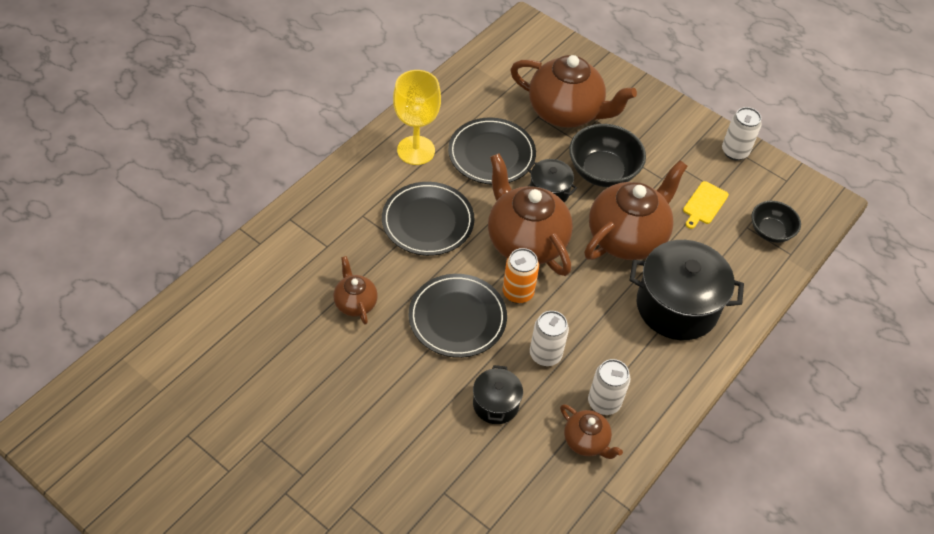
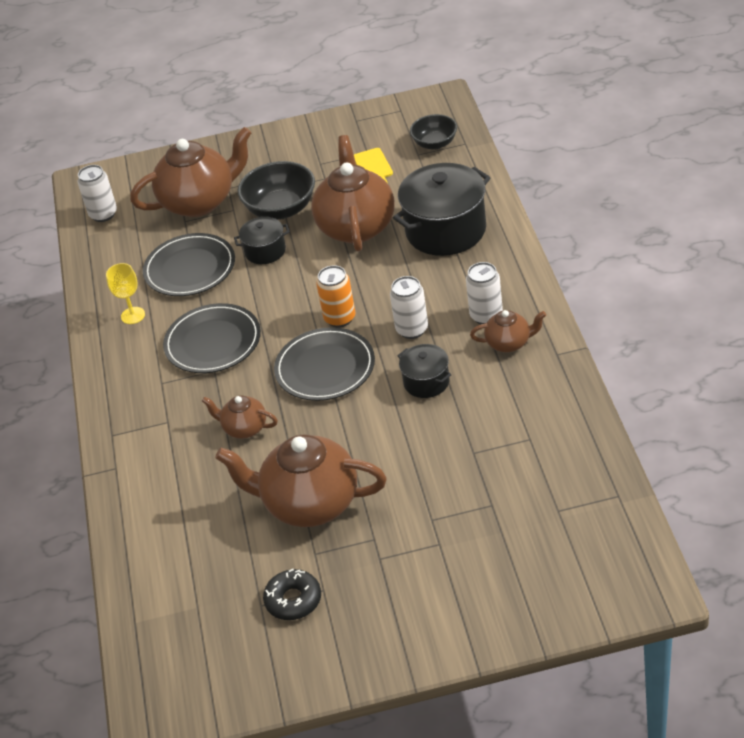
camera: 40 degrees left, 10 degrees down
(205, 456) = (293, 600): none -> black donut
(416, 150) = (133, 315): yellow goblet -> yellow goblet, size x0.59
(525, 242) = (297, 290): brown teapot -> brown teapot (310, 503)
(734, 151) = (344, 124): white can -> white can (103, 214)

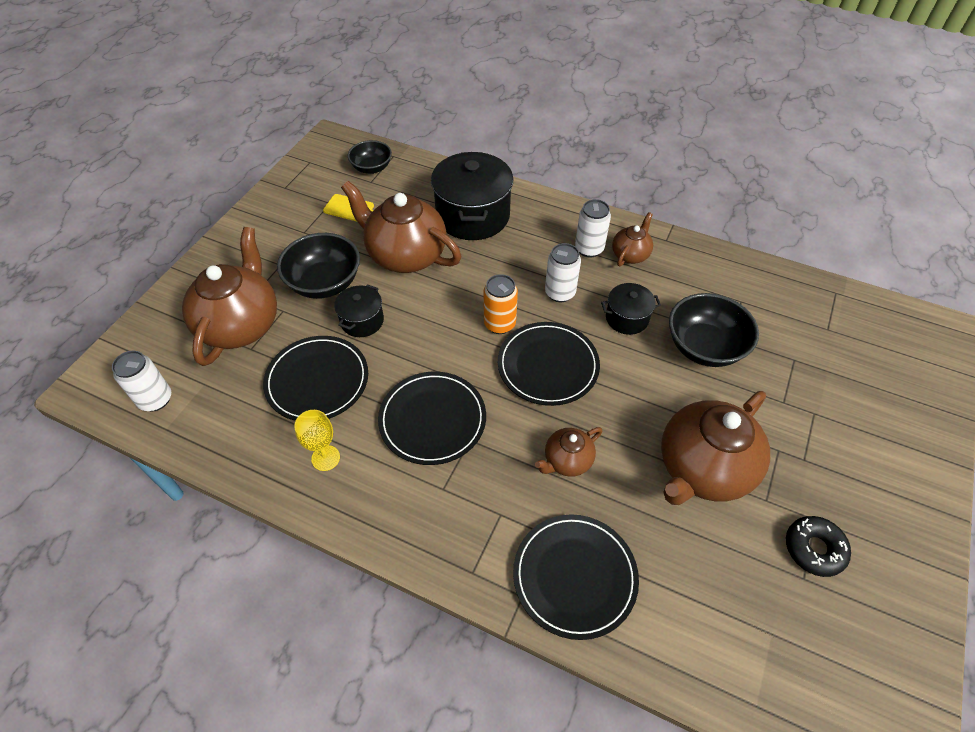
camera: 60 degrees left, 10 degrees up
(152, 484) = (574, 576): none -> black plate
(444, 443) = (704, 347): none -> black bowl

